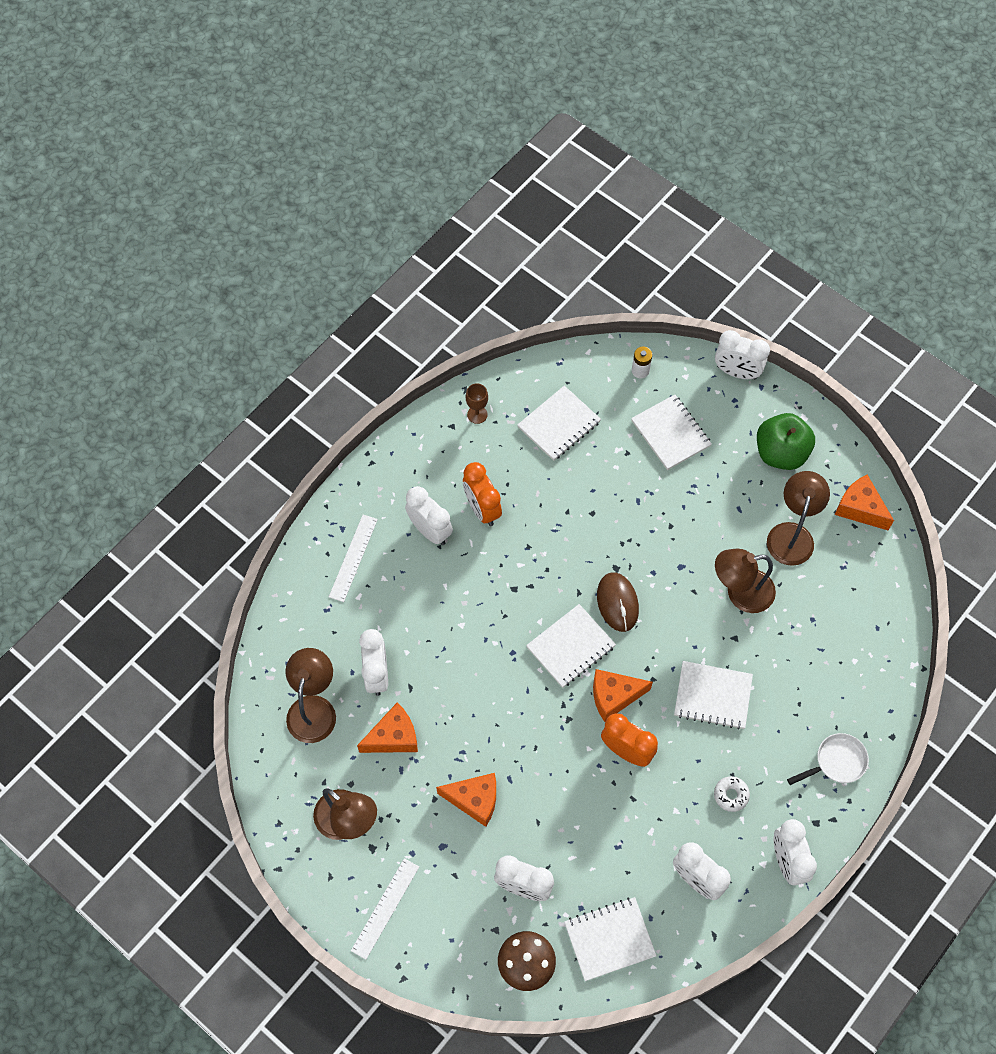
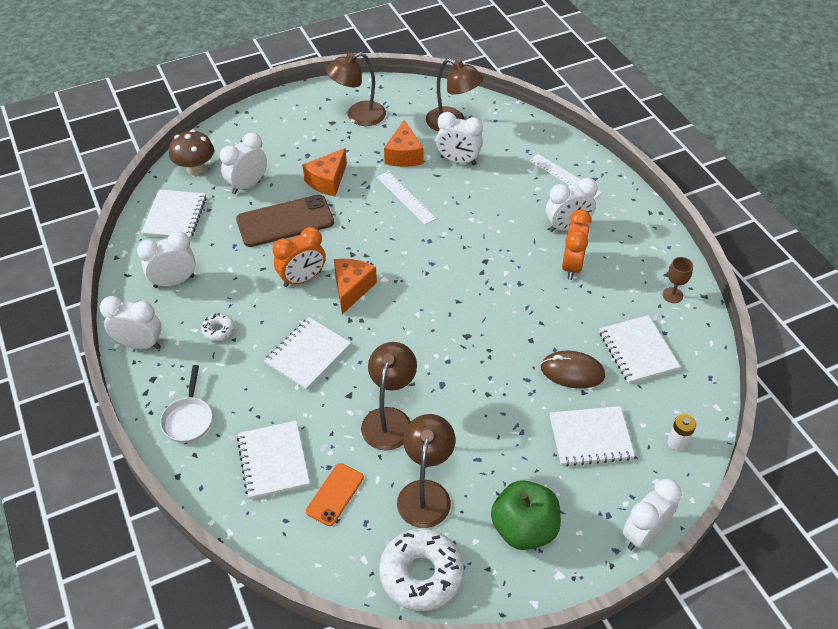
camera: 115 degrees right, 15 degrees down
(385, 908) = (287, 116): white ruler -> white ruler (406, 197)
(482, 509) = (572, 266): orange clock -> orange clock turned 105 degrees clockwise
(557, 812) = (285, 221): none -> brown phone
(571, 647) = (411, 277): white notebook -> white notebook (273, 461)
(617, 603) = (433, 323): brown mouse -> brown mouse (572, 372)
(792, 534) = (426, 493): brown lamp -> brown lamp turned 120 degrees counterclockwise
(833, 601) = (335, 494): none -> orange phone
(860, 508) = (421, 574): orange cheese -> white donut

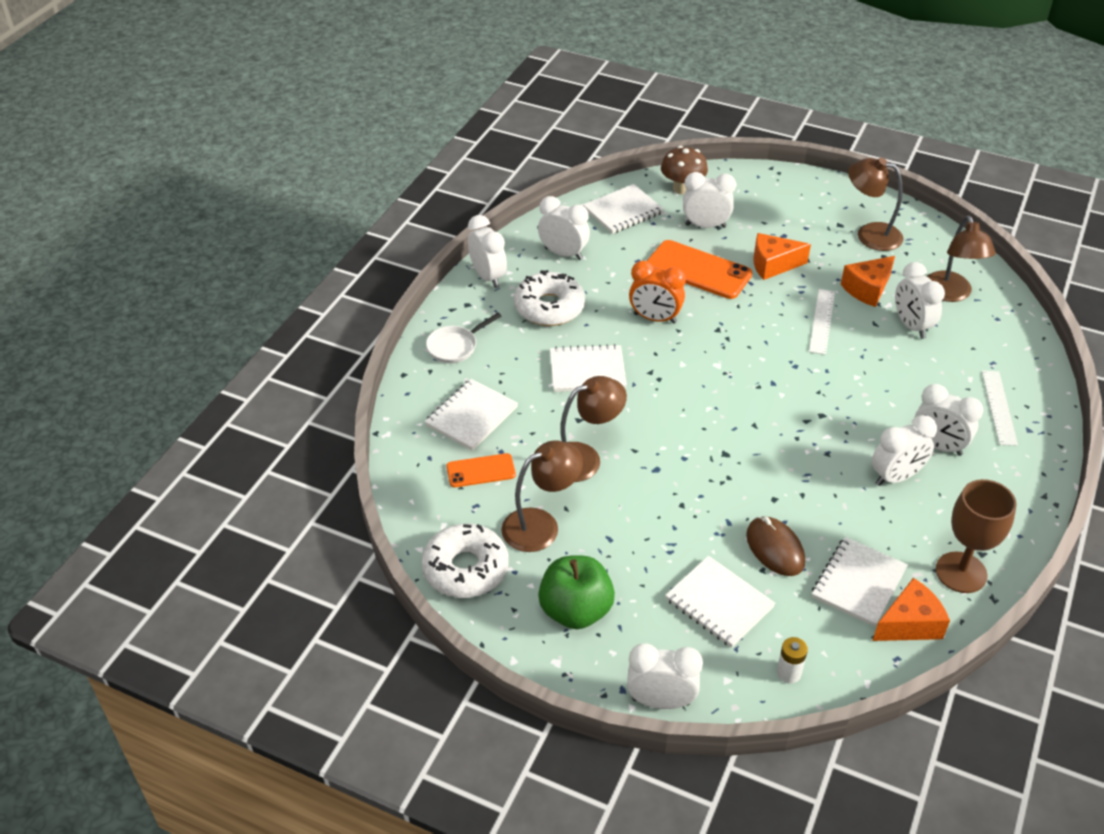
camera: 50 degrees right, 5 degrees down
(218, 330) = (549, 307): white donut -> white donut, size x2.12
(285, 221) = (698, 270): brown phone -> orange phone
(351, 289) = (682, 352): orange cheese -> orange cheese (909, 624)
(572, 266) = (896, 477): orange clock -> white clock
(672, 295) = (961, 572): brown goblet -> brown goblet, size x1.93

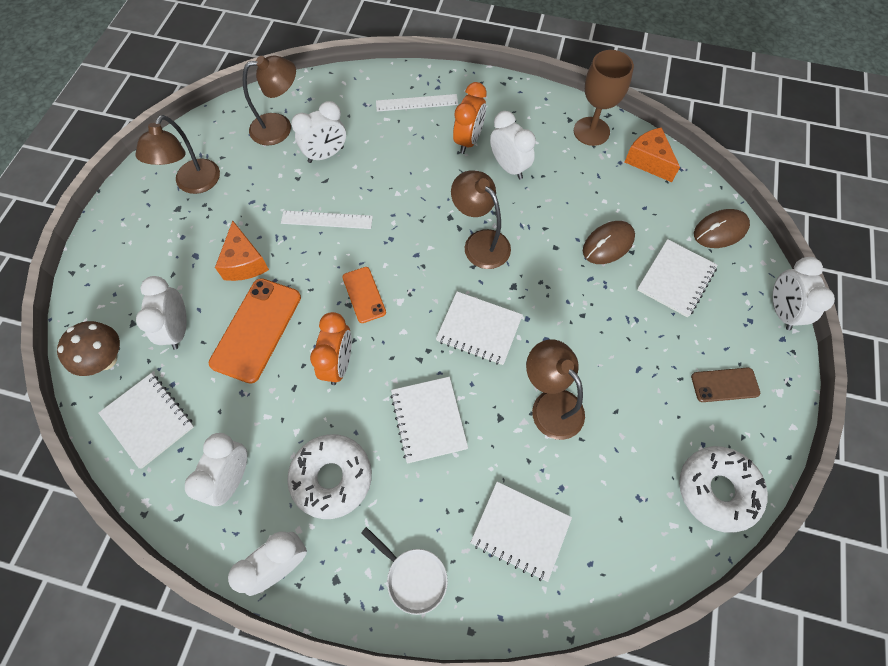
camera: 100 degrees left, 20 degrees up
(481, 471) = (593, 503): orange phone -> orange phone (364, 295)
(541, 525) = (643, 430): brown lamp -> brown lamp (480, 242)
(575, 611) = (724, 385): green apple -> brown phone
(788, 673) = (720, 230): white battery -> brown mouse
(858, 583) = (622, 190): white notebook -> white notebook (479, 329)
(867, 289) = (277, 186): orange cheese -> none
(938, 446) = (468, 140): white clock -> orange clock

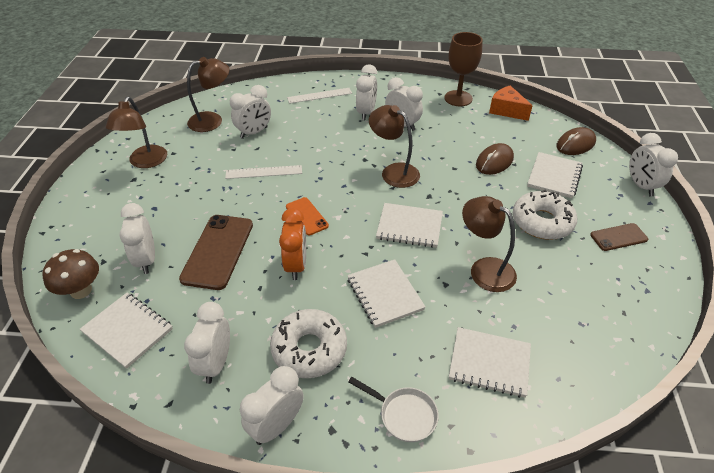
camera: 10 degrees left, 20 degrees down
(244, 262) = (198, 207): orange cheese -> none
(256, 330) = (218, 251): orange phone -> brown phone
(468, 140) = (366, 113): orange clock -> white clock
(717, 490) = (642, 308): white donut -> white donut (542, 222)

